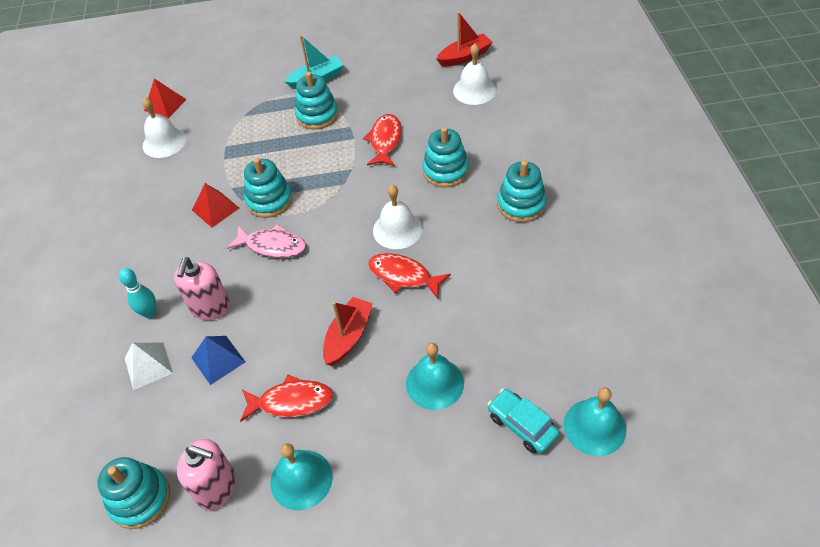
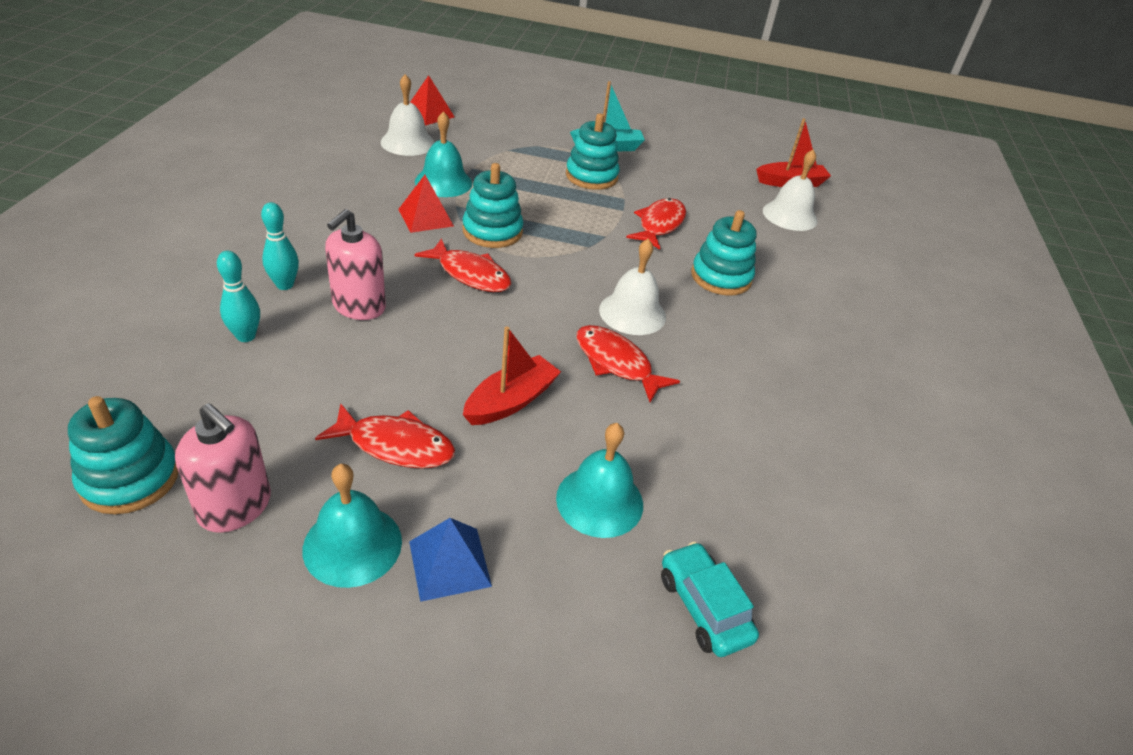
camera: 10 degrees right, 10 degrees down
(148, 365) = (246, 336): white pyramid -> turquoise bowling pin
(218, 359) = (333, 362): blue pyramid -> blue pyramid (449, 563)
(272, 246) = (470, 274): pink fish -> red fish
(521, 204) = (805, 344): turquoise stacking toy -> none
(594, 427) = (816, 656): turquoise bell -> turquoise bell (443, 182)

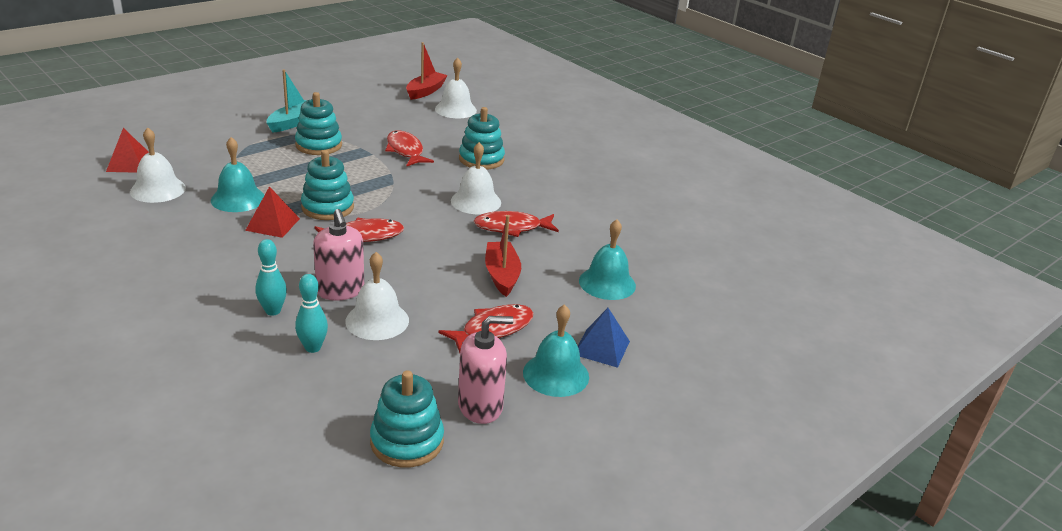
camera: 50 degrees left, 10 degrees down
(330, 354) = (377, 320): none -> white bell
(703, 607) = (699, 287): turquoise car -> none

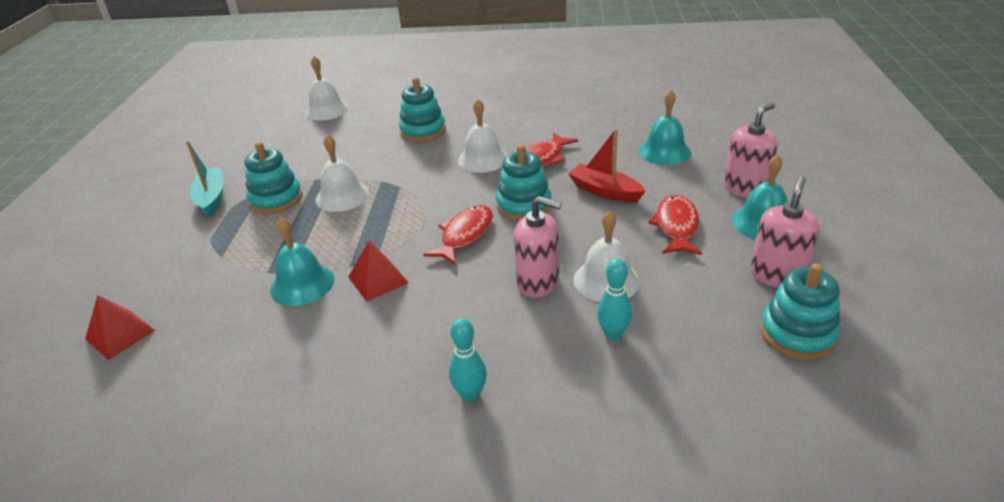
camera: 40 degrees left, 5 degrees up
(158, 189) = (206, 333): white bell -> white bell (342, 196)
(273, 311) = (528, 336): turquoise bowling pin -> turquoise bowling pin (470, 395)
(327, 207) = (392, 236): turquoise stacking toy -> turquoise stacking toy (523, 205)
(405, 151) = (356, 159): red fish -> none
(425, 91) = (273, 111): red boat -> none
(601, 347) = (745, 189): blue pyramid -> pink soap dispenser

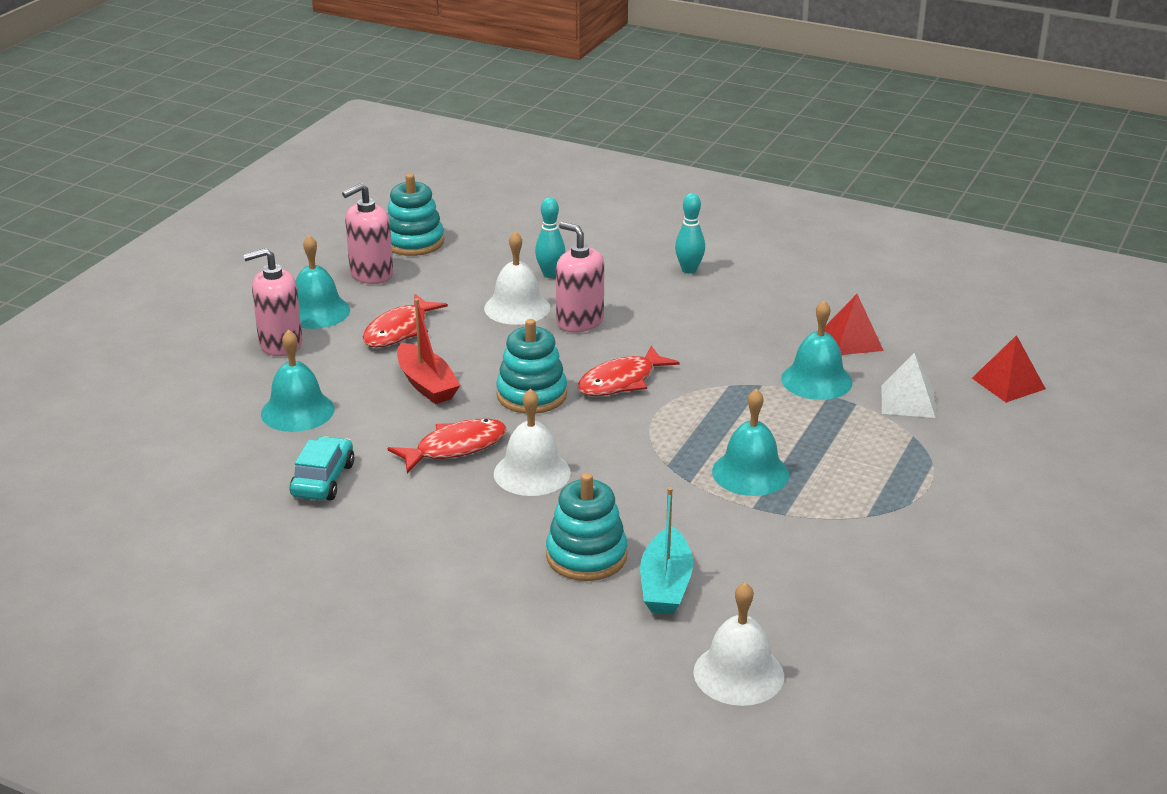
camera: 160 degrees left, 5 degrees down
(211, 198) = (943, 526): turquoise boat -> turquoise boat (665, 585)
(221, 286) = (908, 401): none -> white pyramid
(276, 199) = (844, 495): turquoise stacking toy -> none
(342, 196) = (750, 473): white bell -> turquoise bell
(378, 280) = (735, 363): red pyramid -> red pyramid (852, 340)
(598, 124) = (323, 480): none -> turquoise car

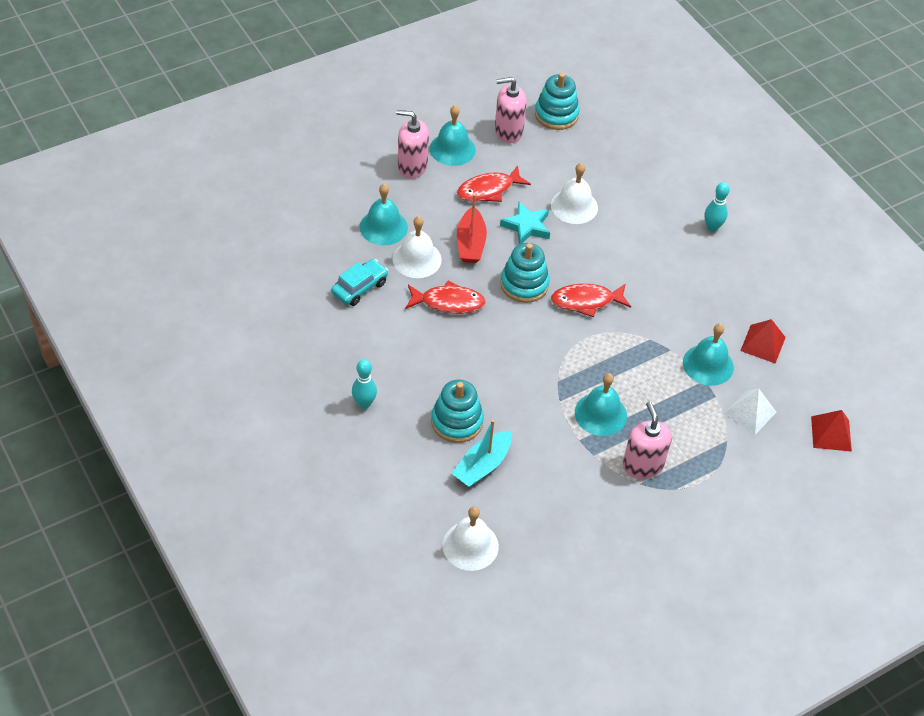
camera: 30 degrees right, 20 degrees up
(479, 344) = (527, 226): none -> turquoise star
(532, 473) = (476, 345): white bell -> white bell (417, 259)
(550, 274) = (619, 187): turquoise bowling pin -> turquoise bowling pin (364, 403)
(579, 321) = (603, 238): pink soap dispenser -> pink soap dispenser (642, 465)

